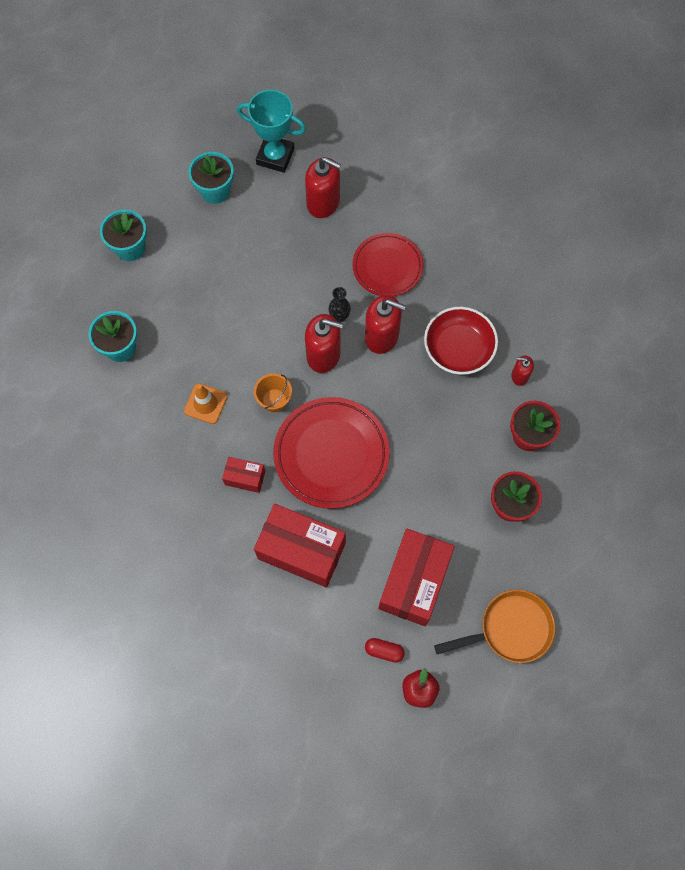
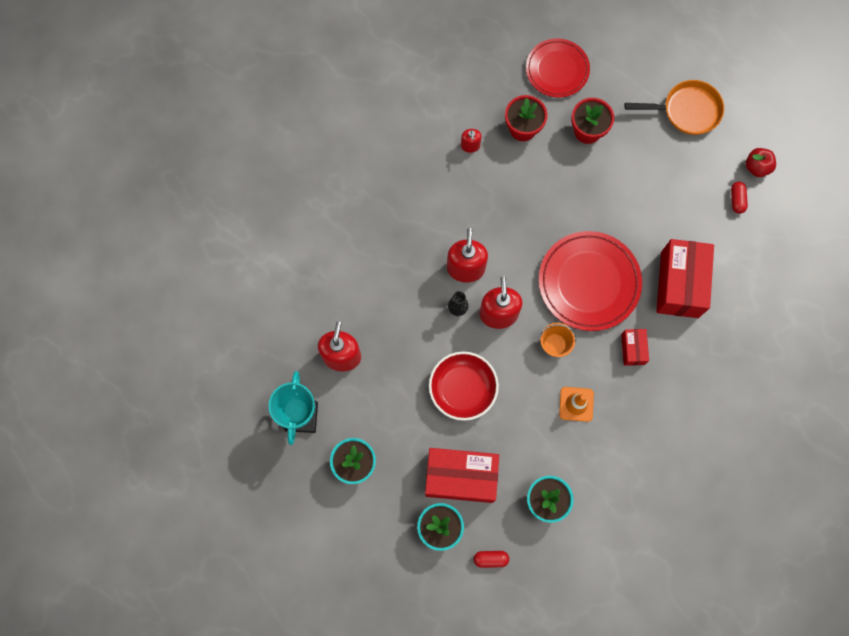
camera: 105 degrees left, 5 degrees up
(85, 284) = (490, 559): none -> red capsule
(387, 267) = (395, 280): red plate -> red plate (557, 70)
(414, 582) = (675, 190): red box -> red box (460, 477)
(458, 349) = (459, 201): red bowl -> red bowl (462, 389)
(510, 629) = (687, 111): orange pan -> orange pan turned 120 degrees clockwise

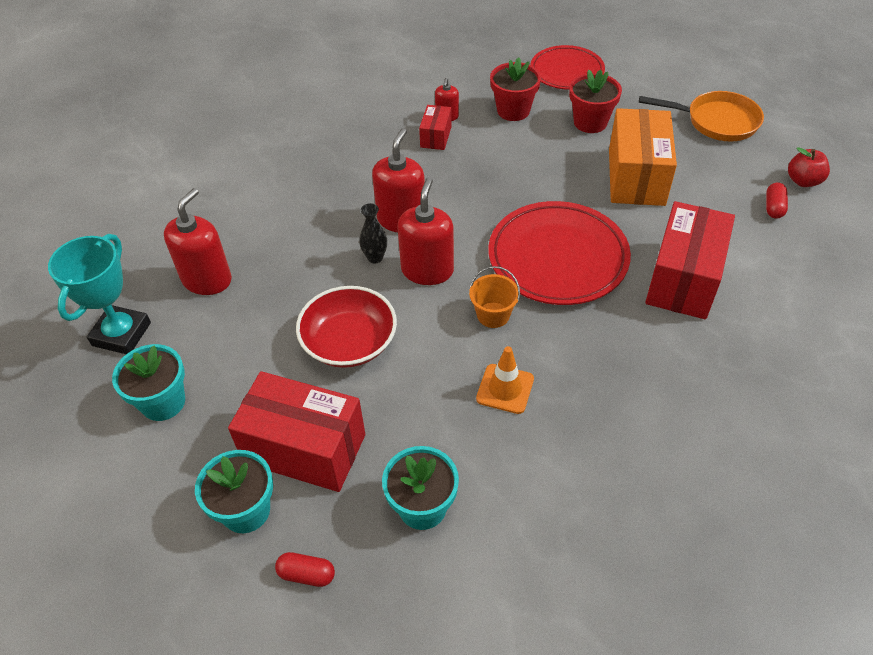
camera: 15 degrees right, 25 degrees down
(632, 349) = (603, 339): red box -> red box (436, 137)
(633, 187) = (636, 177): none -> orange box

